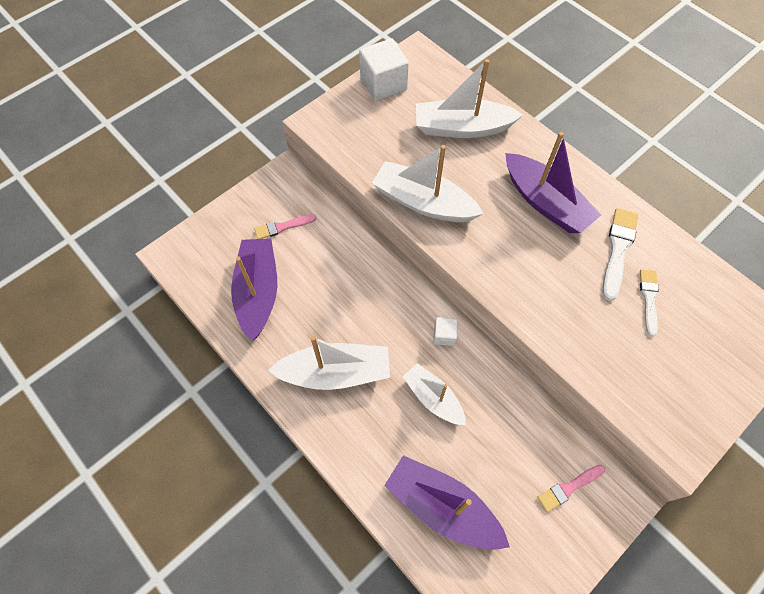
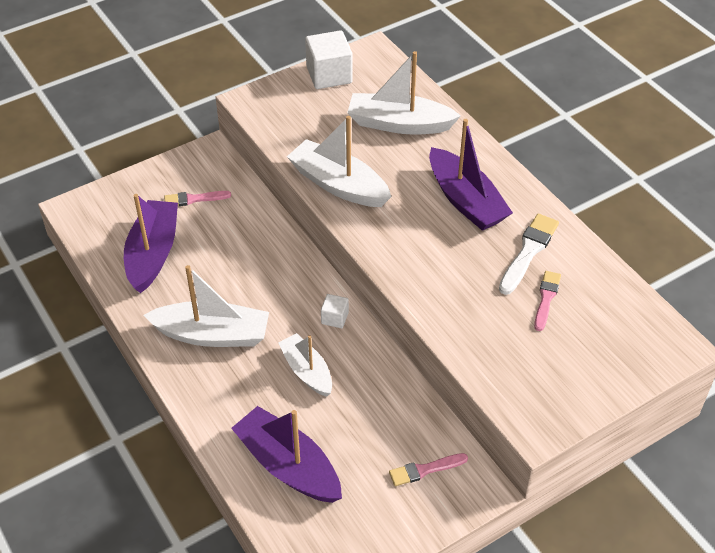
camera: 10 degrees right, 15 degrees down
(648, 299) = (546, 298): white brush -> pink brush

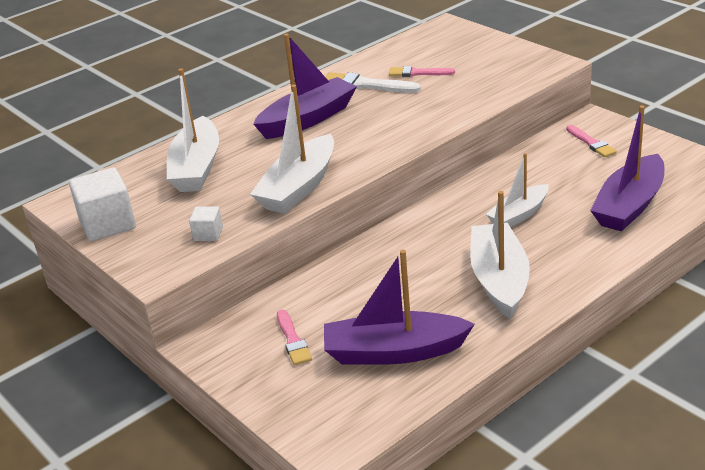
camera: 95 degrees left, 15 degrees down
(335, 318) = (446, 211): white cube -> white cube (208, 234)

